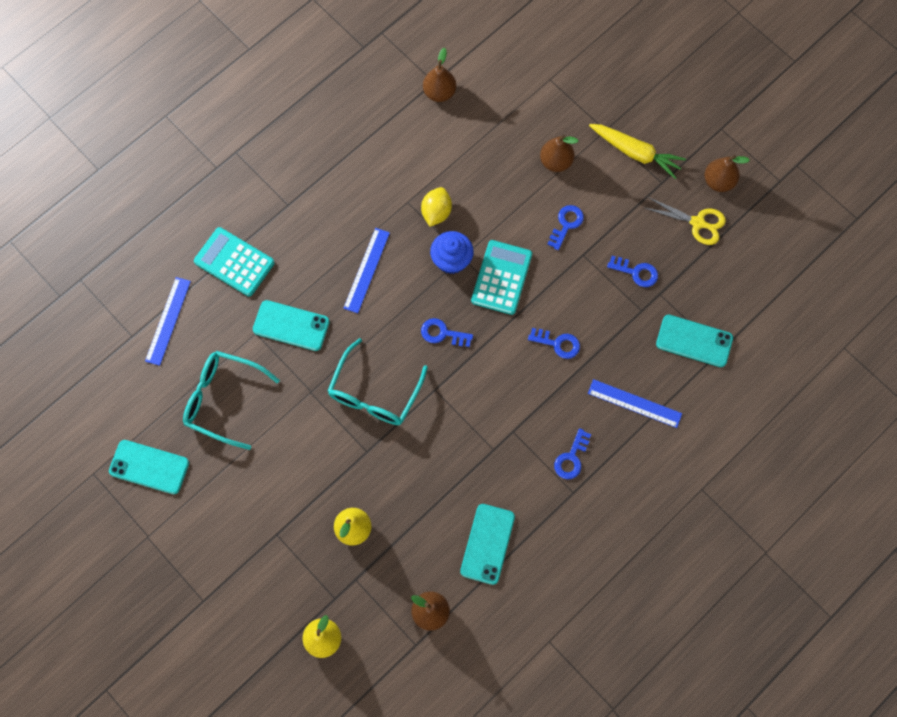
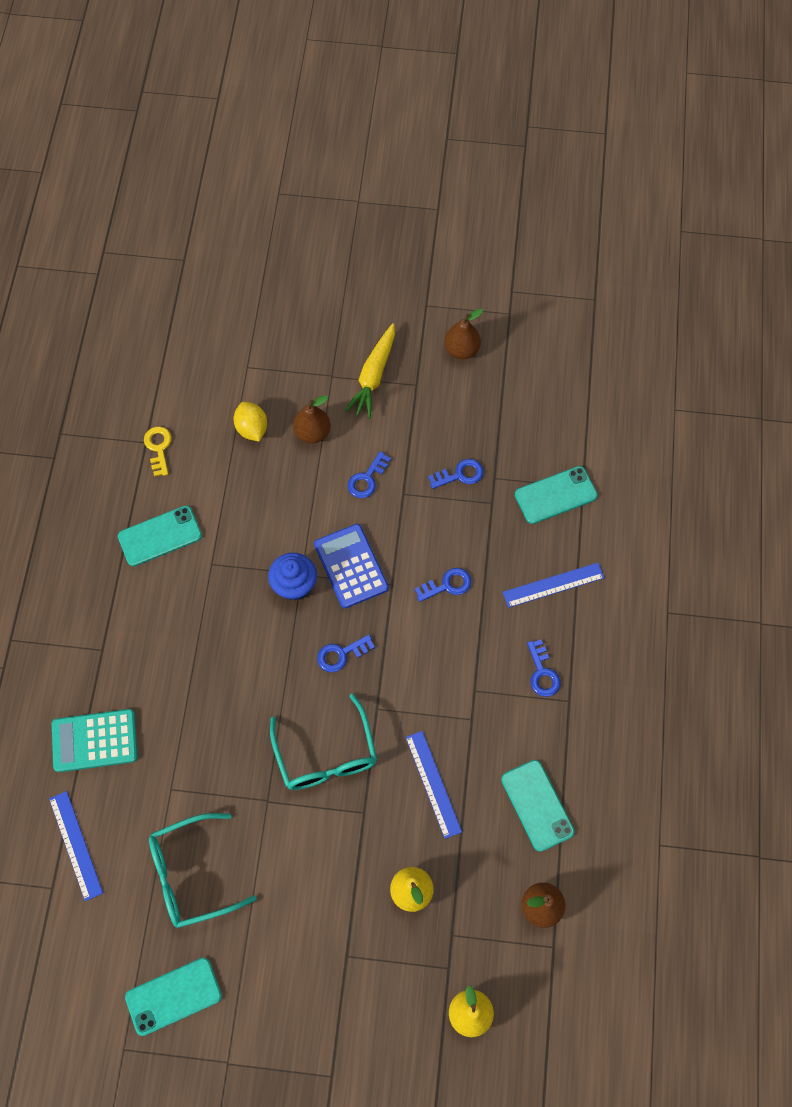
camera: 40 degrees left, 5 degrees down
(291, 325) = (198, 756): turquoise phone -> turquoise phone (160, 536)
(367, 270) = (225, 652): blue ruler -> blue ruler (433, 784)
(436, 212) = (245, 554): yellow lemon -> yellow lemon (252, 429)
(439, 92) = (158, 448): brown pear -> yellow key
(501, 277) = (351, 566): turquoise calculator -> blue calculator
(566, 224) = (367, 479): blue key -> blue key turned 135 degrees counterclockwise
(635, 153) = (373, 376): yellow carrot -> yellow carrot turned 120 degrees clockwise
(697, 223) = (474, 396): yellow scissors -> none

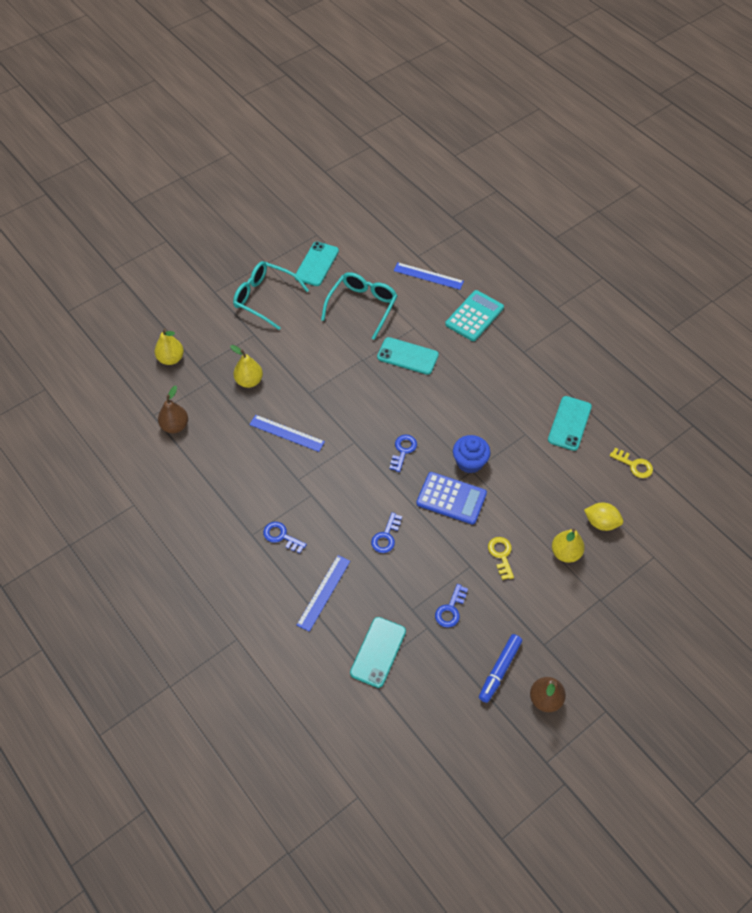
camera: 135 degrees right, 10 degrees down
(312, 433) = (565, 553): brown pear -> yellow pear
(326, 754) = (357, 401): turquoise glasses -> turquoise glasses (265, 298)
(367, 479) = (501, 555): blue key -> yellow key
(373, 376) = (576, 624): yellow carrot -> none
(472, 398) = (499, 670): none -> blue marker
(537, 805) = (220, 468): turquoise phone -> turquoise phone (407, 356)

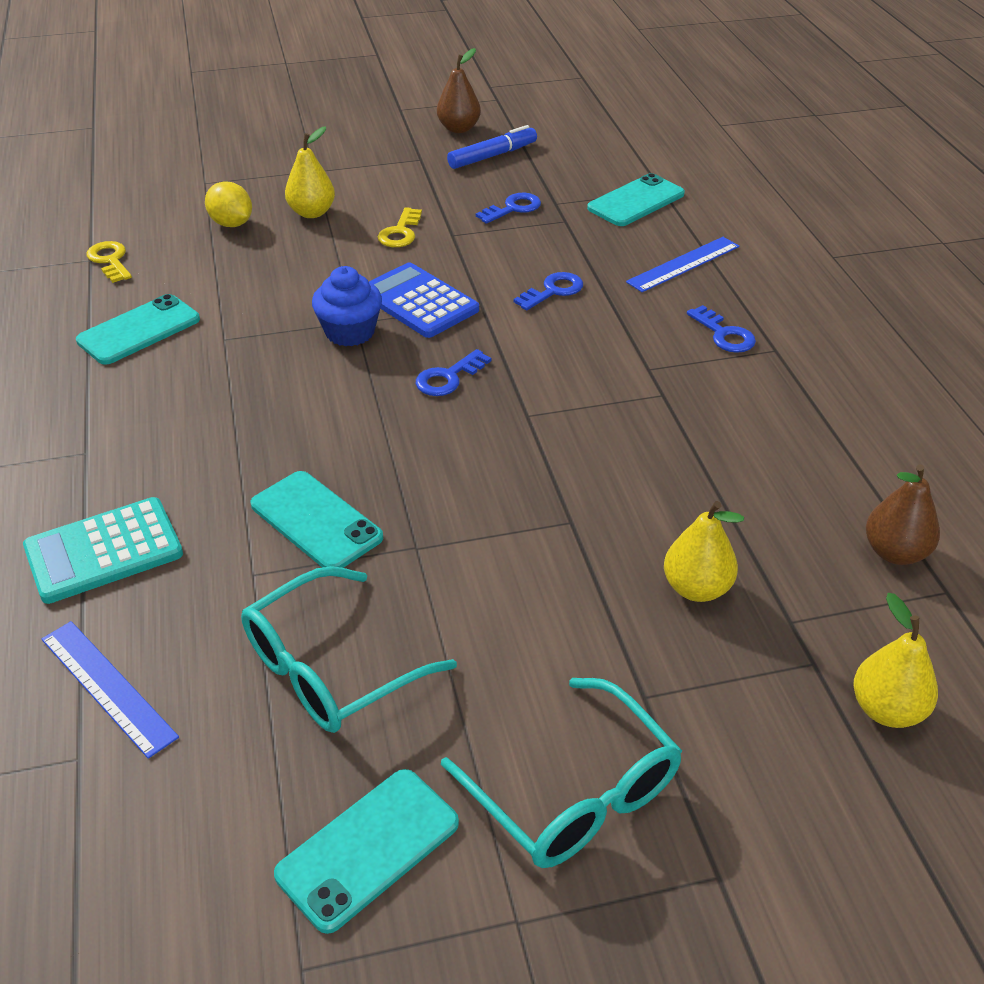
camera: 155 degrees left, 15 degrees down
(286, 433) = (652, 467): blue ruler -> none

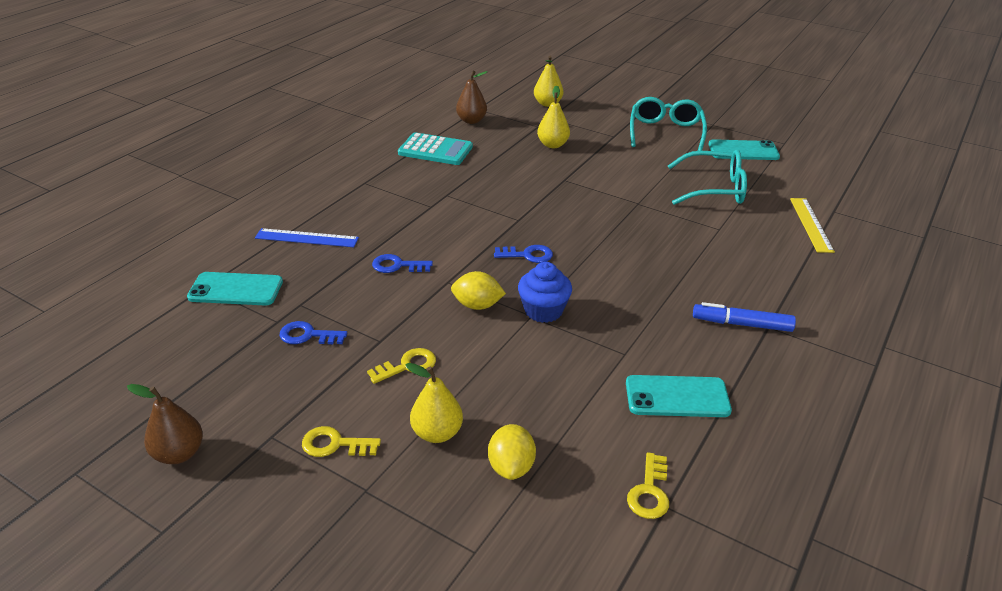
camera: 135 degrees left, 5 degrees down
(104, 551) = (785, 272): turquoise calculator -> turquoise calculator (435, 150)
(108, 686) = (811, 224): blue ruler -> yellow ruler
(316, 521) = (671, 232): turquoise phone -> none
(372, 175) = (335, 444): none -> yellow key
(418, 302) = (477, 305): blue calculator -> yellow lemon
(492, 156) = (222, 397): blue marker -> blue marker (742, 324)
(724, 334) = (369, 199): blue key -> none

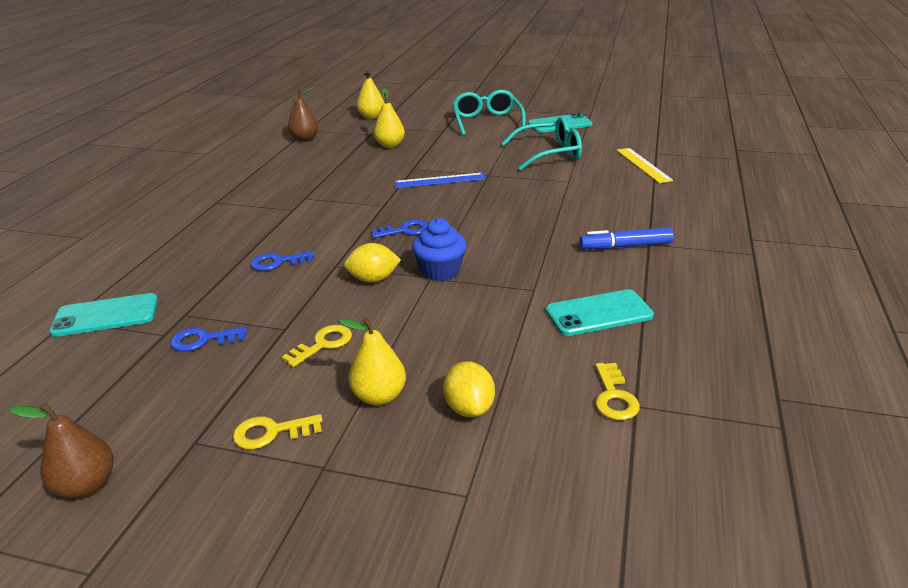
camera: 15 degrees left, 5 degrees down
(306, 238) = (171, 257): blue ruler -> blue ruler (440, 180)
(435, 150) = (279, 166): turquoise calculator -> none

